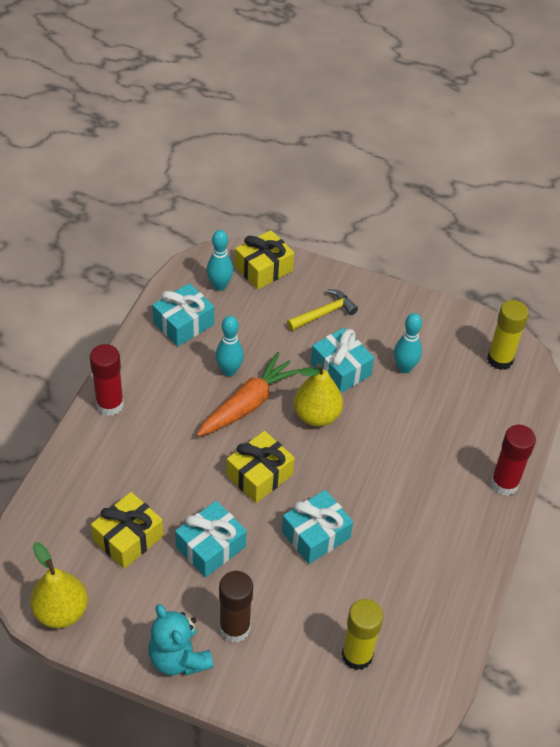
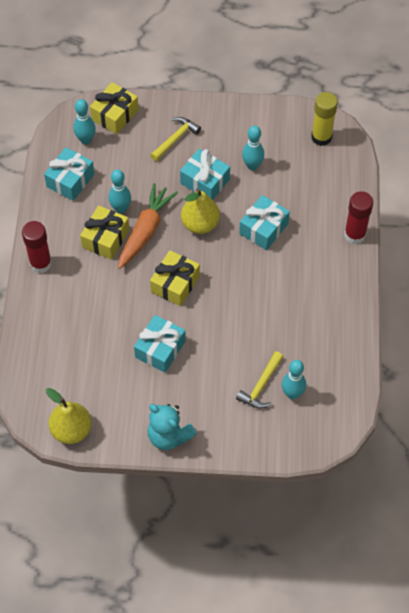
camera: 15 degrees left, 10 degrees up
(128, 538) = (97, 362): yellow gift -> yellow gift (105, 238)
(234, 628) = (200, 402): brown glue stick -> none
(316, 535) = (232, 316): turquoise gift -> turquoise gift (263, 229)
(320, 632) = (261, 385): none -> yellow hammer
(357, 655) = (292, 393): yellow glue stick -> turquoise bowling pin

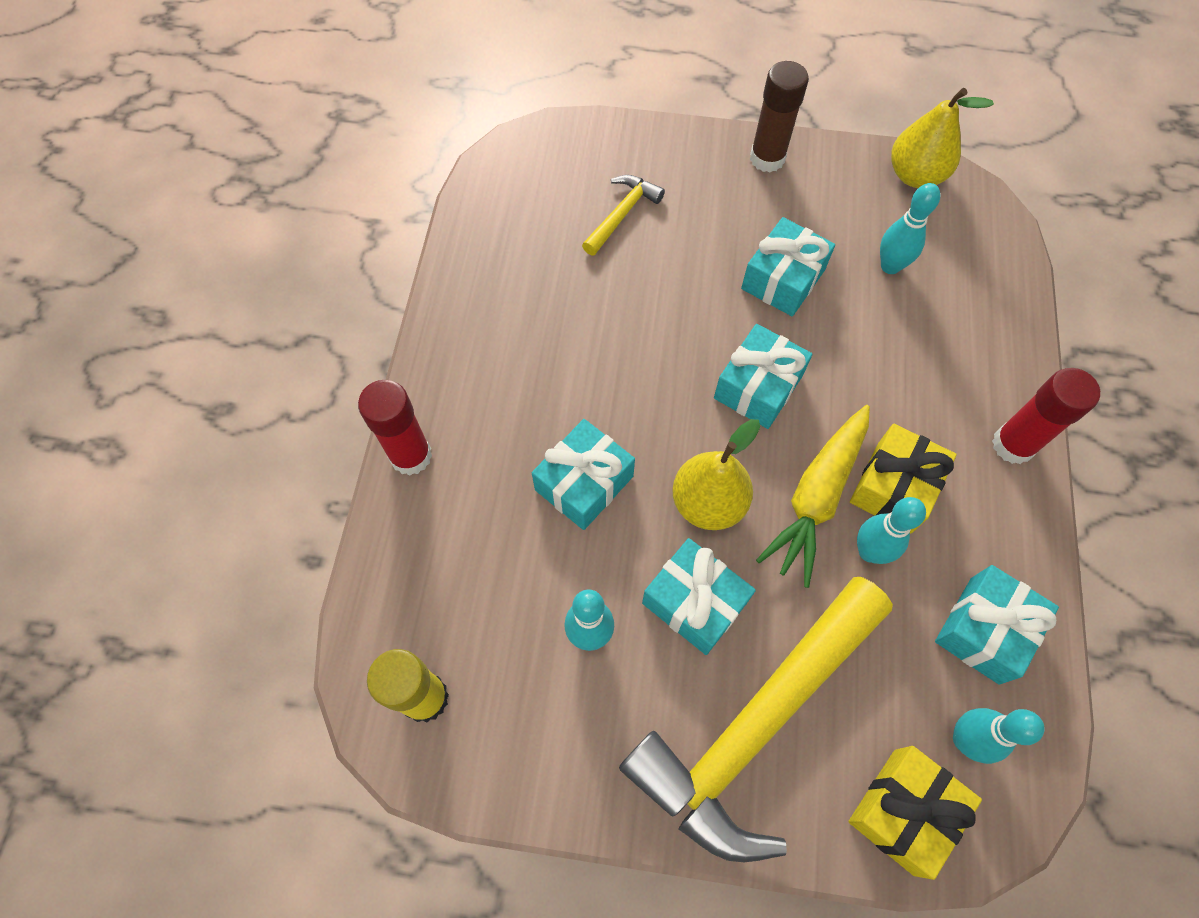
camera: 175 degrees left, 5 degrees up
(145, 231) = (817, 497): orange carrot -> yellow carrot
(169, 436) = (767, 158): turquoise teddy bear -> brown glue stick
(175, 139) = (757, 723): yellow hammer -> yellow hammer, size x2.31
(175, 284) = (758, 387): yellow gift -> turquoise gift
(292, 393) = (575, 200): turquoise bowling pin -> turquoise bowling pin (890, 266)

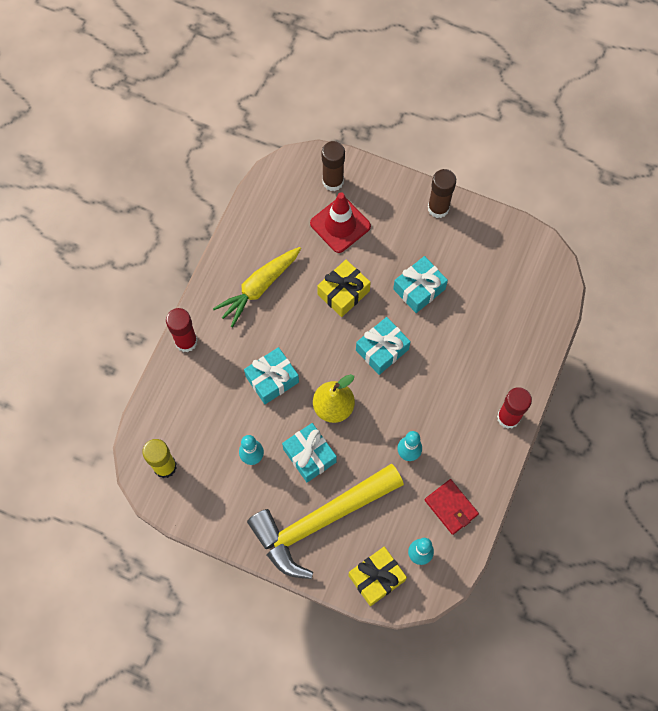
camera: 15 degrees right, 5 degrees up
(589, 156) = (333, 181): none -> brown glue stick
(622, 214) = (340, 225): yellow hammer -> red traffic cone
(817, 497) = (391, 418): yellow carrot -> yellow carrot (259, 287)
(890, 266) = (484, 296): turquoise bowling pin -> none
(894, 487) = (434, 423): yellow gift -> yellow gift (343, 292)
(915, 175) = (523, 241): yellow pear -> none
(984, 630) = (451, 507): turquoise gift -> red wallet

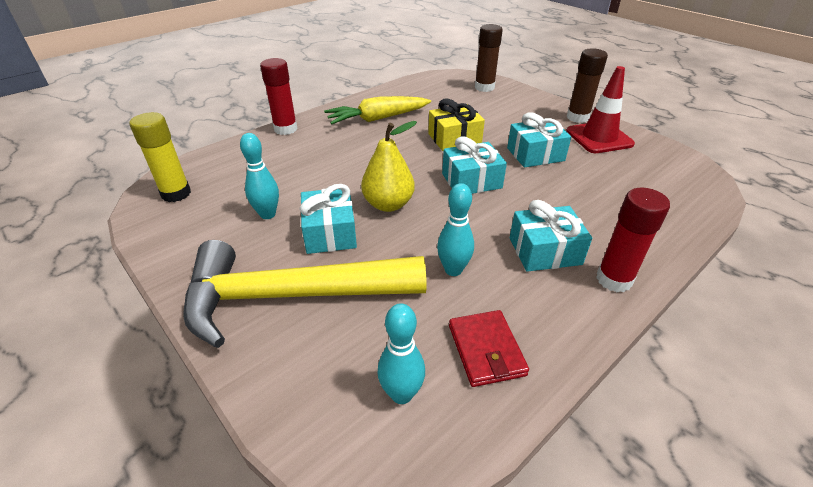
camera: 25 degrees right, 30 degrees down
(272, 379) = (340, 169): turquoise gift -> turquoise gift (544, 251)
(340, 225) = (476, 106): red traffic cone -> red traffic cone (599, 138)
(376, 578) = (314, 398): yellow gift -> none

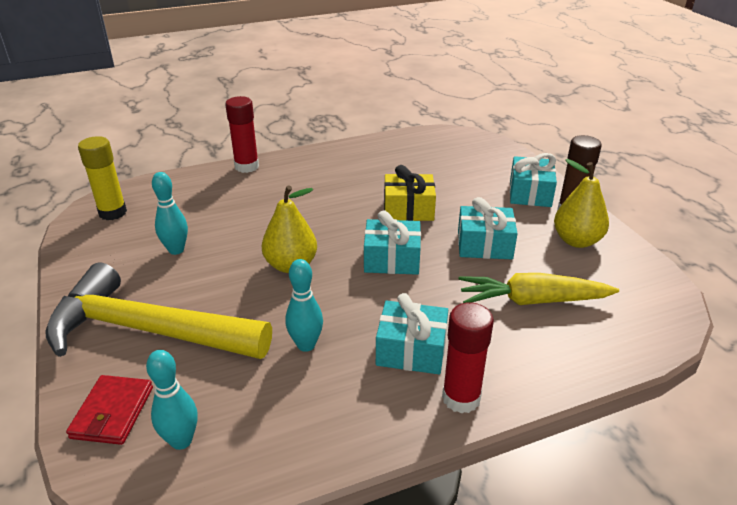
camera: 20 degrees right, 5 degrees down
(330, 233) = (218, 280): turquoise gift -> turquoise gift (530, 193)
(378, 119) = (344, 172): yellow carrot -> yellow carrot (532, 301)
(484, 87) = (487, 155): brown glue stick -> none
(486, 350) = (281, 427): red wallet -> red wallet (112, 412)
(599, 138) = (576, 241): red traffic cone -> yellow pear

